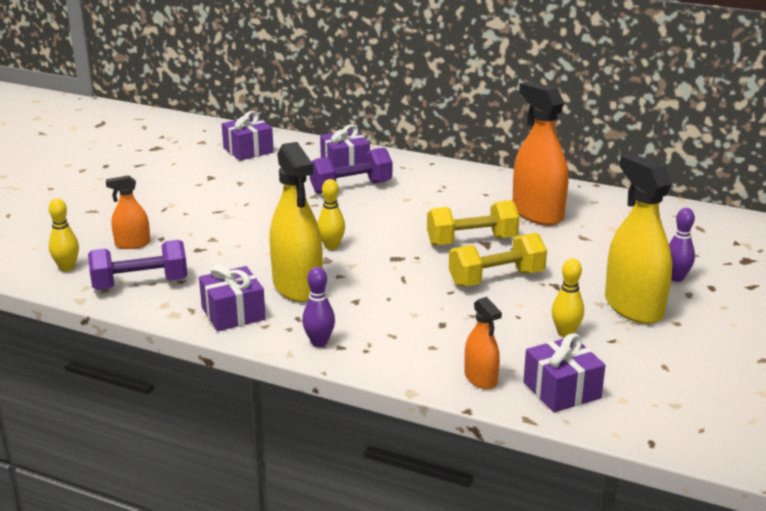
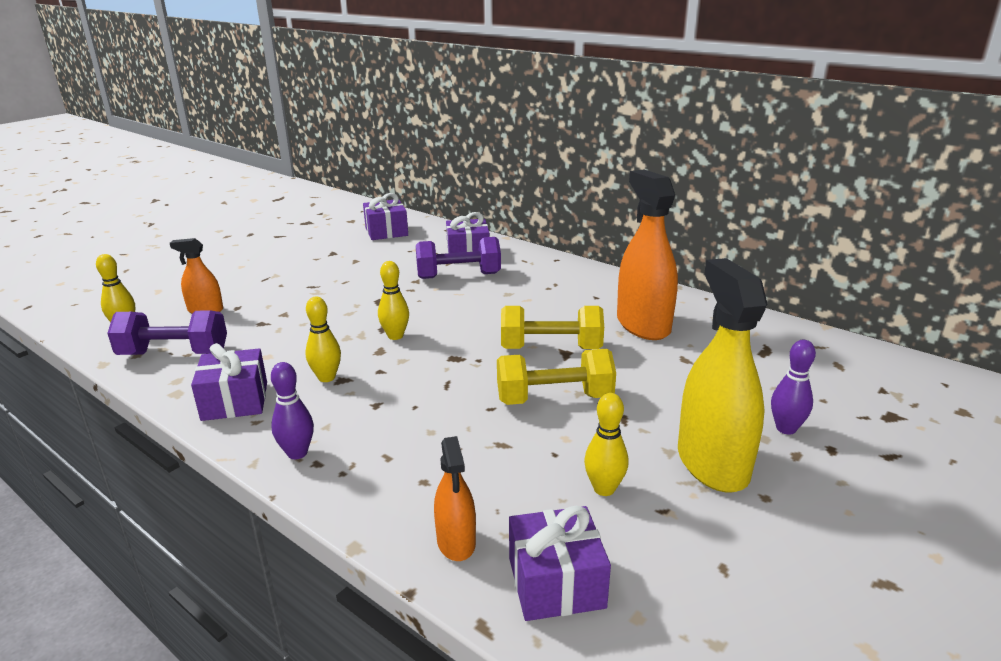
camera: 15 degrees right, 0 degrees up
(297, 286) = (326, 377): yellow spray bottle -> yellow bowling pin

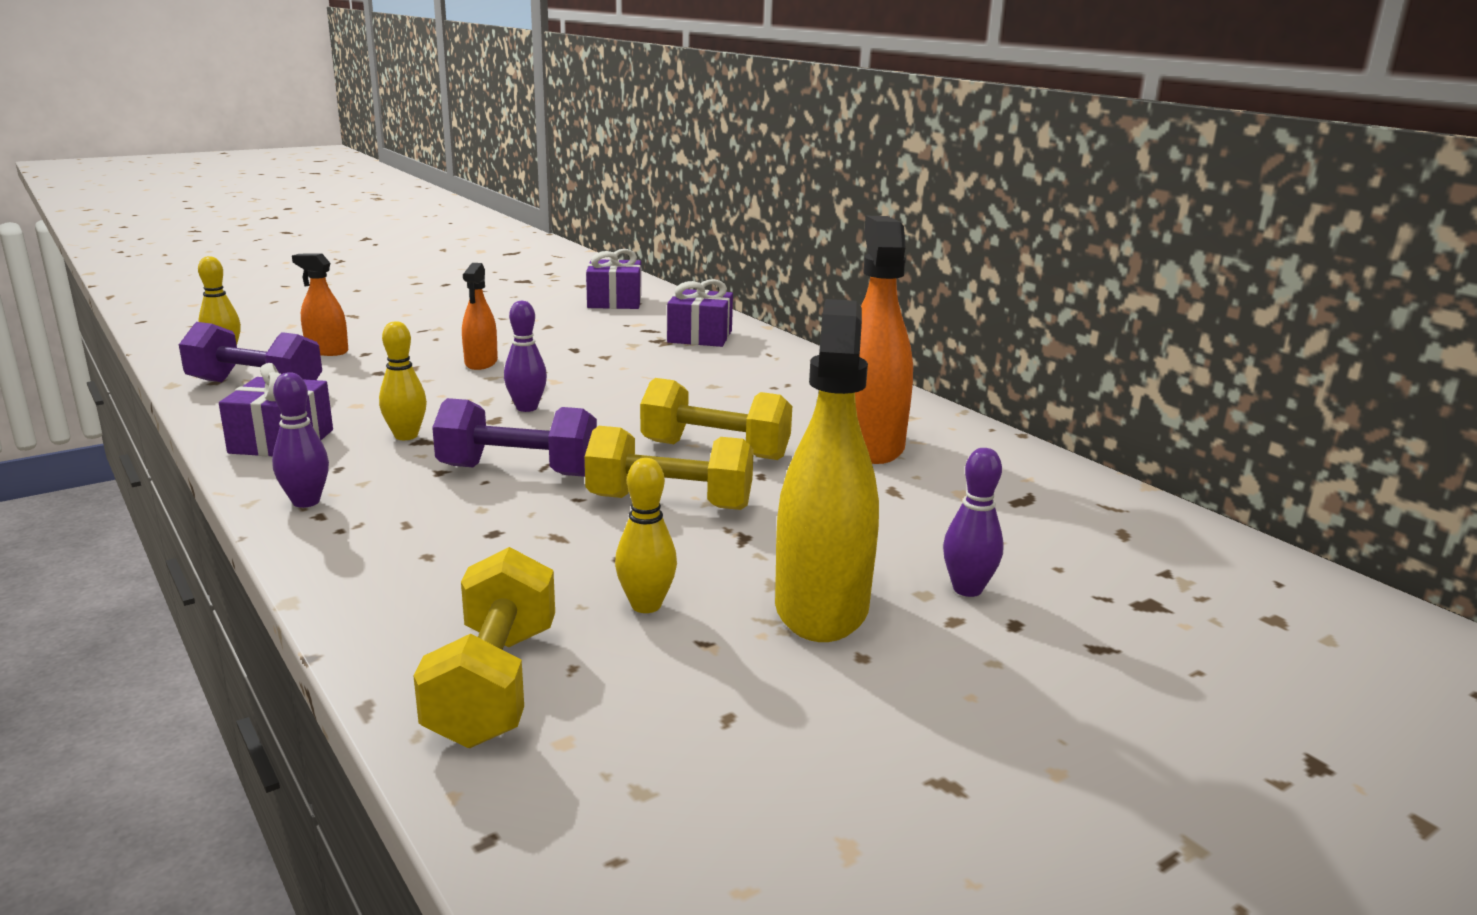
camera: 15 degrees right, 5 degrees down
(395, 336) = (527, 408): yellow bowling pin -> purple bowling pin
(456, 541) = (410, 620): orange spray bottle -> orange spray bottle (481, 363)
(458, 276) = (665, 358): purple dumbbell -> purple dumbbell (518, 471)
(556, 582) = (494, 685): purple gift -> yellow dumbbell

